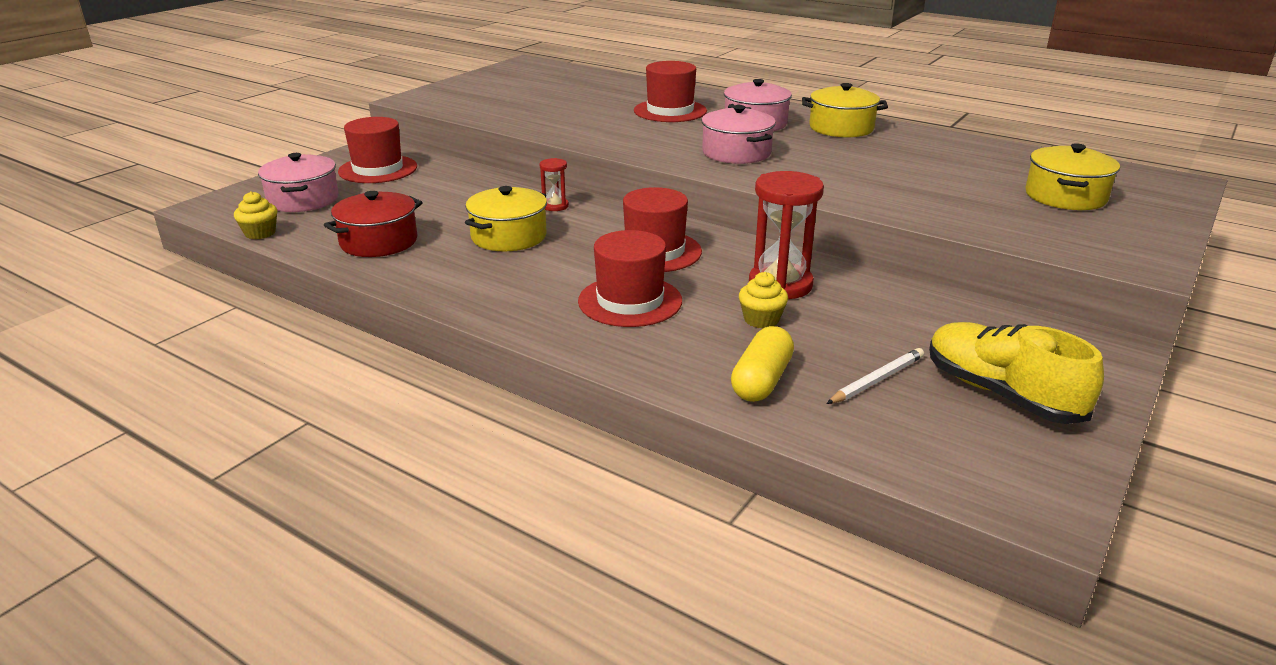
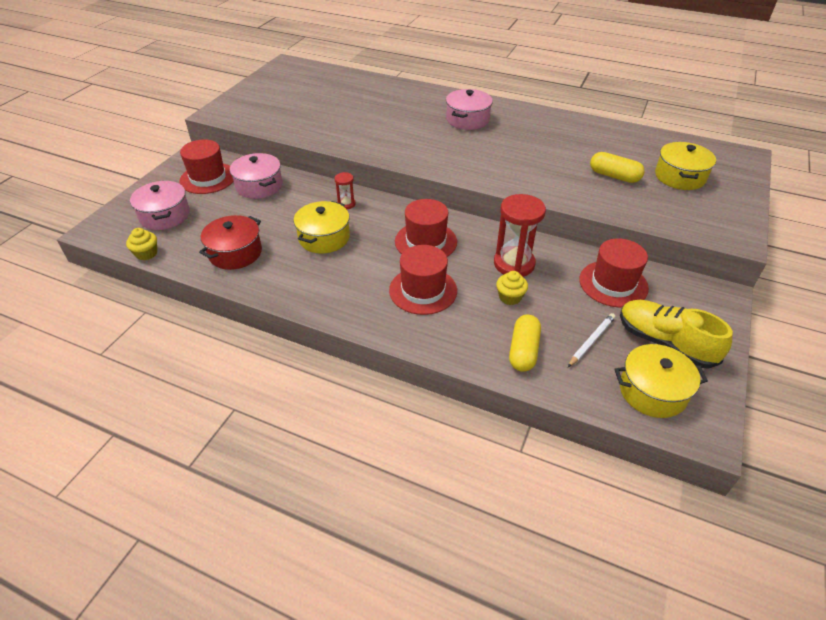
camera: 10 degrees left, 15 degrees up
(670, 111) = (406, 111): red hat -> red hat (613, 284)
(736, 153) = (463, 152): pink pot -> pink pot (259, 186)
(841, 128) = (525, 120): yellow pot -> yellow pot (652, 391)
(959, 189) = (614, 176): none -> yellow capsule

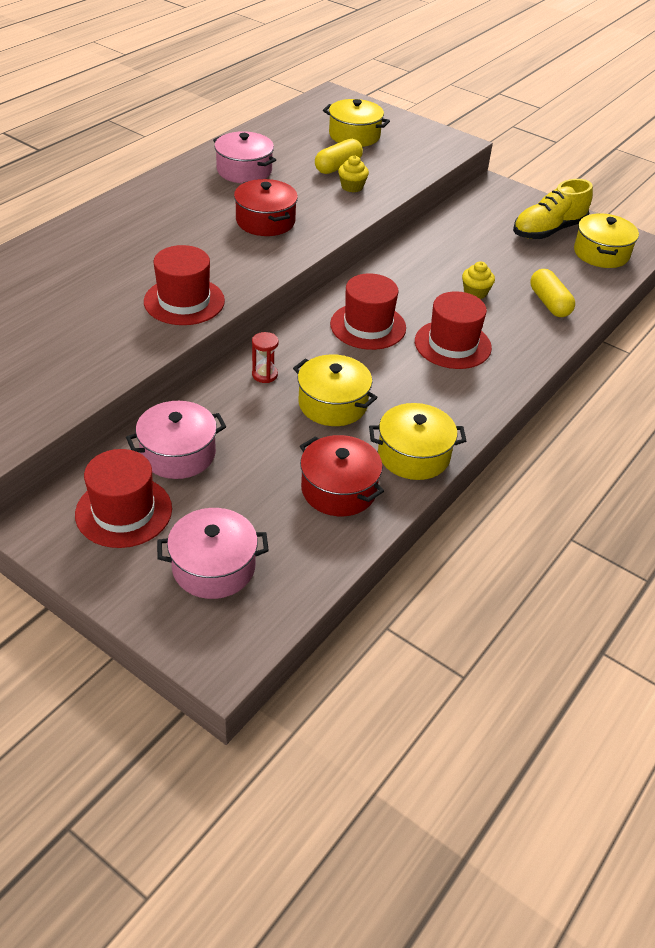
camera: 80 degrees left, 0 degrees up
(146, 253) = (309, 588): yellow cupcake -> yellow cupcake (352, 187)
(277, 283) = (413, 455): none -> yellow pot
(467, 120) = (163, 222): pink pot -> pink pot (244, 171)
(499, 156) = (265, 221): none -> red pot
(514, 264) = (425, 278): red hourglass -> none
(523, 351) = (549, 303): yellow capsule -> yellow capsule turned 45 degrees clockwise
(592, 341) = (541, 264): white pencil -> none
(613, 284) = (468, 231): red hat -> red hat (184, 301)

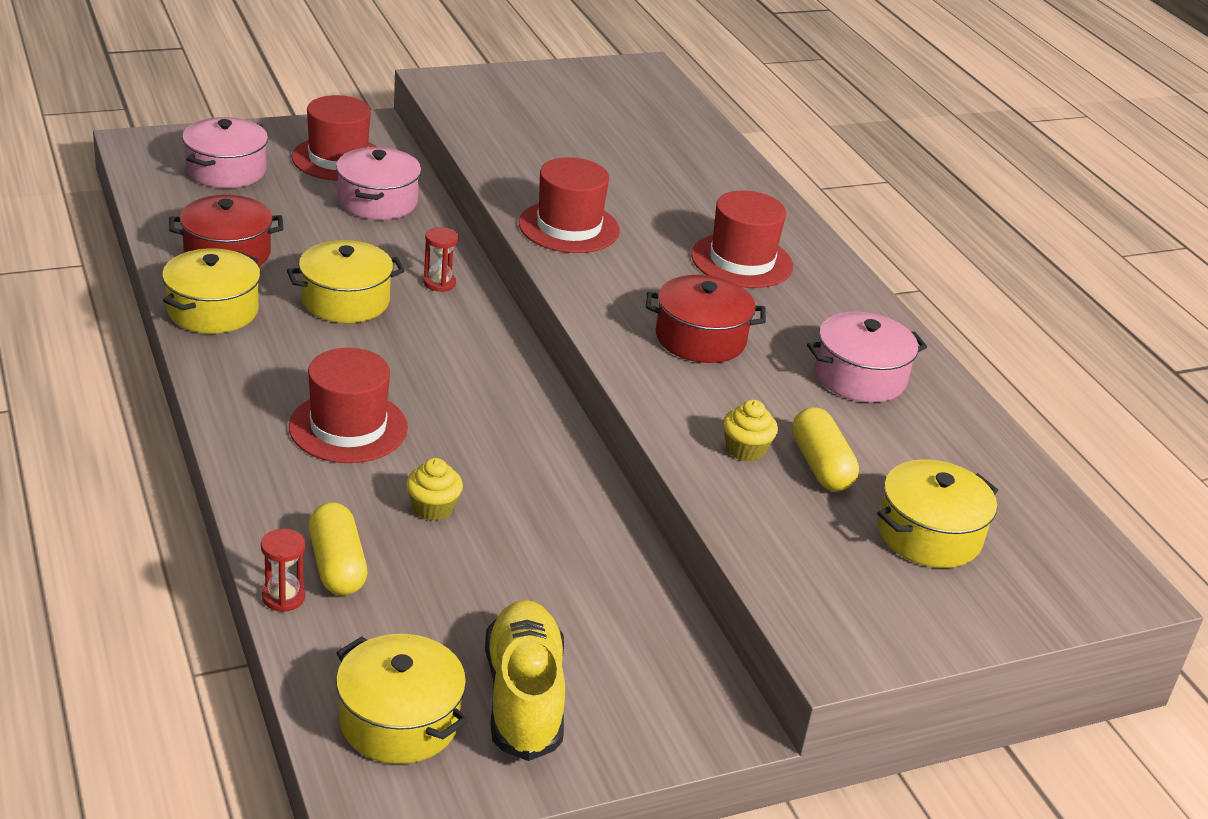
camera: 120 degrees right, 10 degrees down
(368, 326) = (453, 384): red hat -> red hat (742, 261)
(549, 303) = (337, 565): yellow capsule -> yellow capsule turned 60 degrees clockwise
(588, 308) = (283, 597): none -> red hourglass

